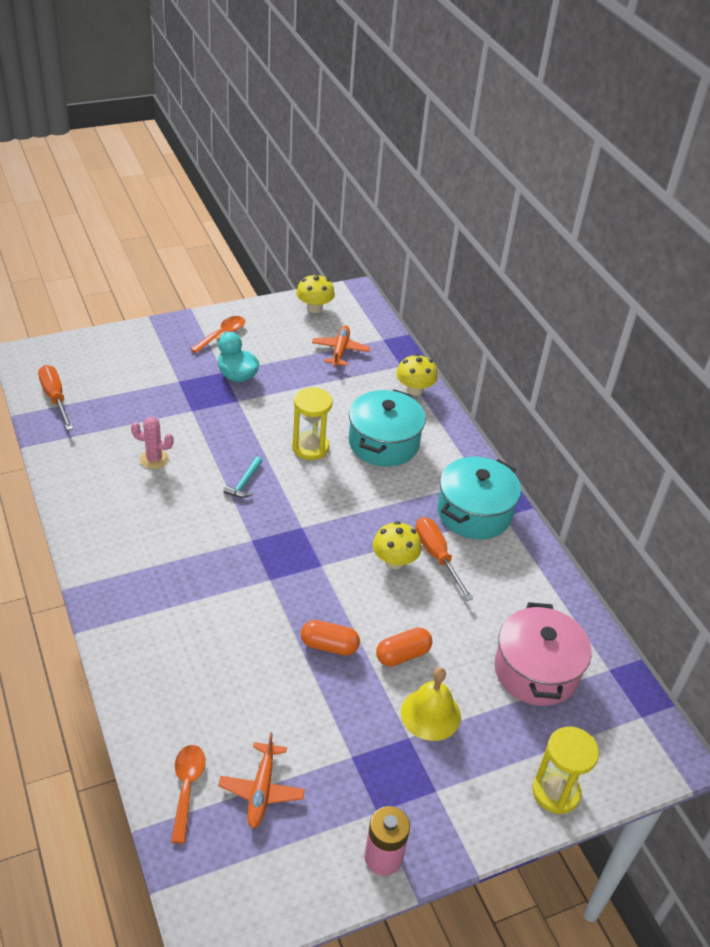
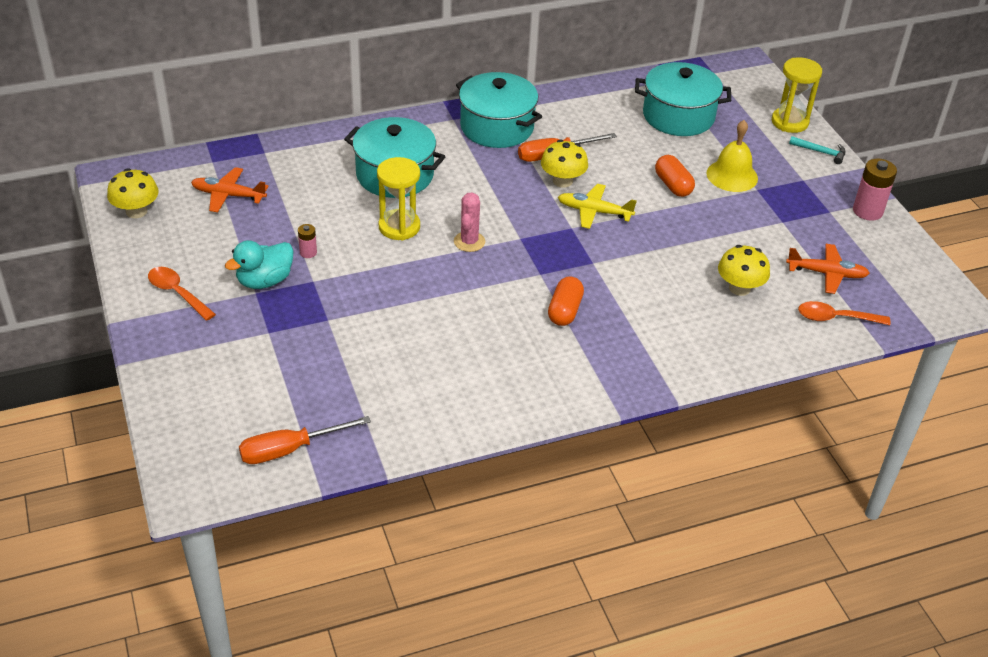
camera: 85 degrees left, 0 degrees up
(154, 459) = (414, 350): pink cactus -> pink cactus (469, 242)
(244, 483) = (454, 277): turquoise hammer -> turquoise hammer (820, 152)
(272, 396) = (308, 252): none -> pink battery
(329, 645) = (669, 227): orange capsule -> orange capsule (564, 311)
(348, 584) = (594, 212): none -> yellow plane
(414, 390) = (308, 146): yellow mushroom -> yellow mushroom (739, 288)
(536, 671) = (678, 116): pink pot -> turquoise pot

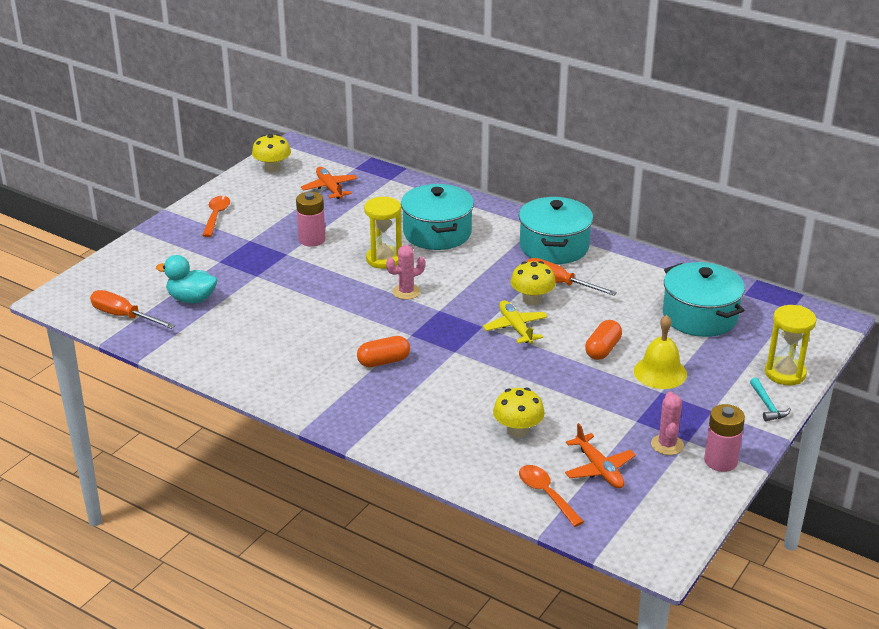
camera: 55 degrees right, 10 degrees down
(264, 281) = (265, 238): turquoise duck -> turquoise duck (191, 299)
(308, 252) = (312, 240): pink battery -> pink battery, size x1.88
(826, 224) = (667, 445): none -> pink cactus

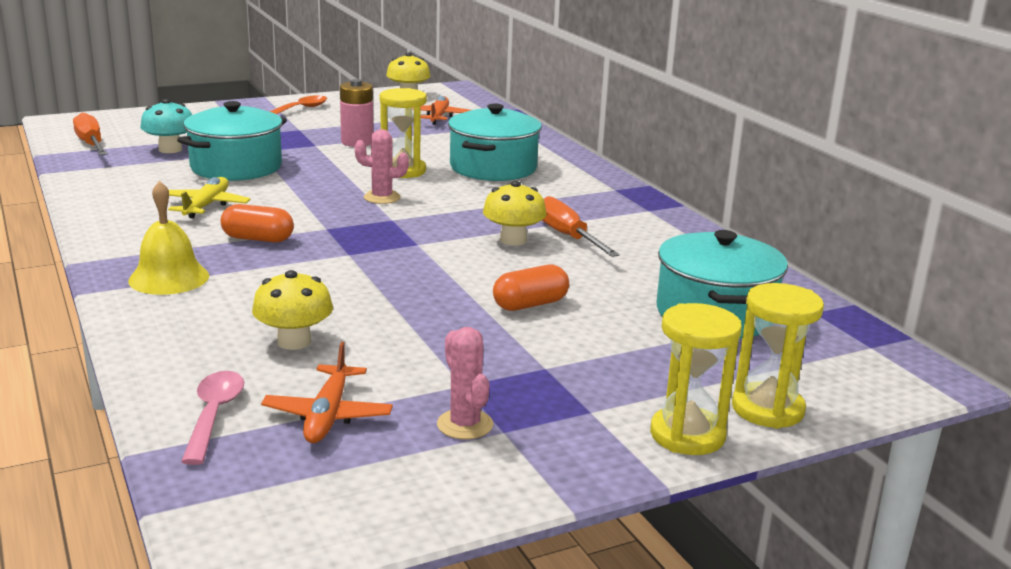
camera: 30 degrees right, 10 degrees down
(191, 299) = (170, 149): turquoise duck -> turquoise mushroom
(515, 328) = (453, 256): yellow plane -> yellow plane (206, 206)
(546, 494) = (214, 415): orange spoon -> pink spoon
(554, 247) = (611, 208): turquoise pot -> turquoise pot (236, 167)
(660, 372) = (574, 348): yellow bell -> yellow bell (169, 278)
(667, 445) = (465, 425): pink cactus -> pink cactus turned 60 degrees counterclockwise
(720, 461) = (516, 472): pink battery -> none
(767, 405) = (687, 435): turquoise hammer -> yellow hourglass

